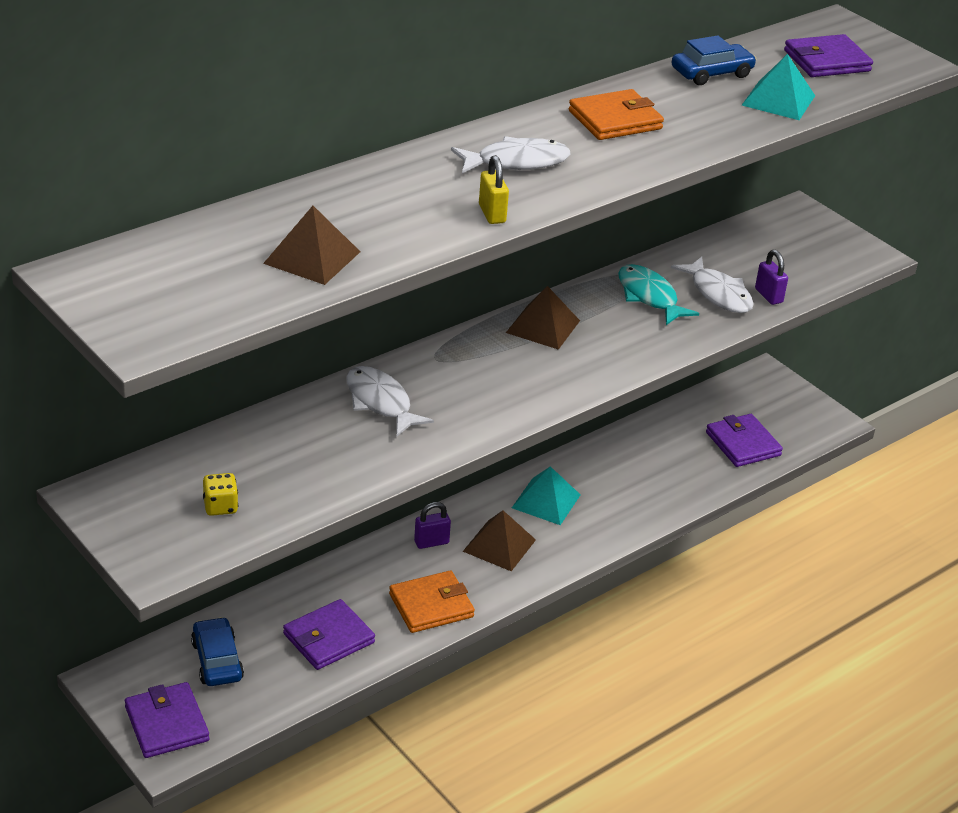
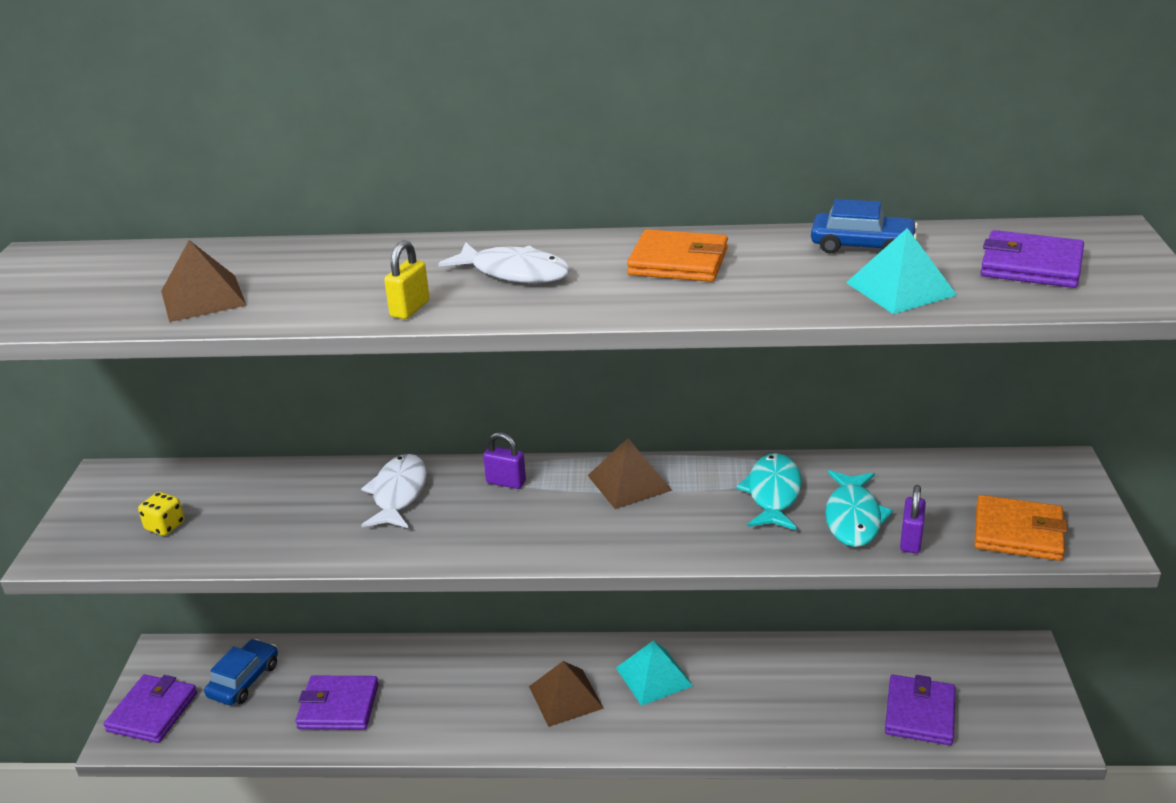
camera: 45 degrees right, 5 degrees down
(431, 542) = (513, 665): purple padlock -> purple padlock (506, 482)
(431, 605) = (447, 722): orange wallet -> orange wallet (1018, 533)
(718, 294) = (853, 517): white fish -> turquoise fish

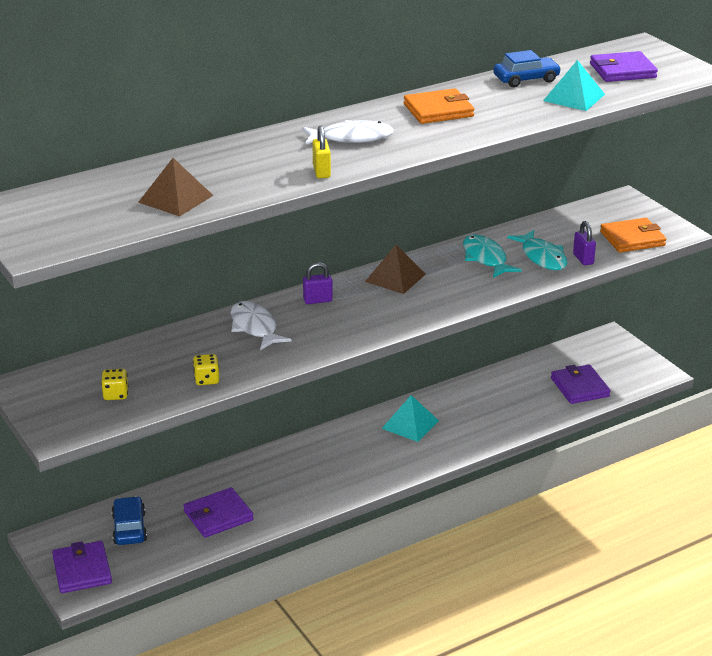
camera: 35 degrees left, 0 degrees up
(270, 544) = (206, 380): none -> yellow dice
(565, 697) = (366, 455): brown pyramid -> none

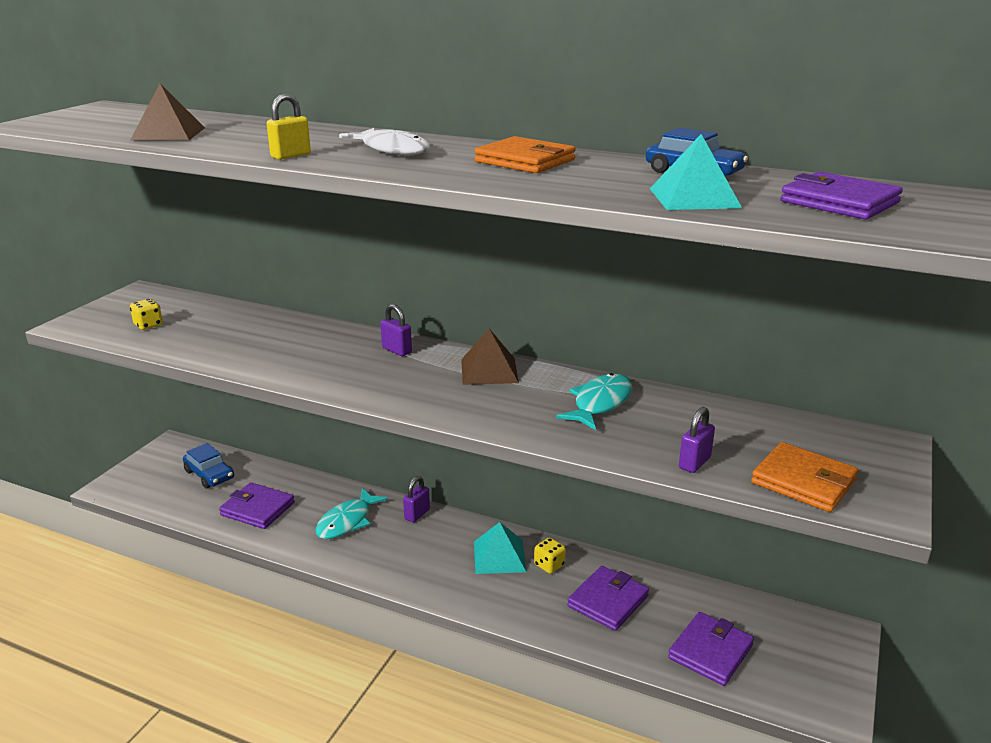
camera: 55 degrees right, 5 degrees down
(82, 570) = (139, 477): purple wallet -> purple wallet (608, 601)
(129, 528) = (209, 474): blue car -> blue car turned 90 degrees clockwise
(206, 380) = (202, 350): yellow dice -> yellow dice (549, 565)
(255, 327) = (315, 340): white fish -> none
(319, 441) = (417, 514): none -> purple padlock
(542, 257) = (656, 435): turquoise fish -> turquoise fish (347, 521)

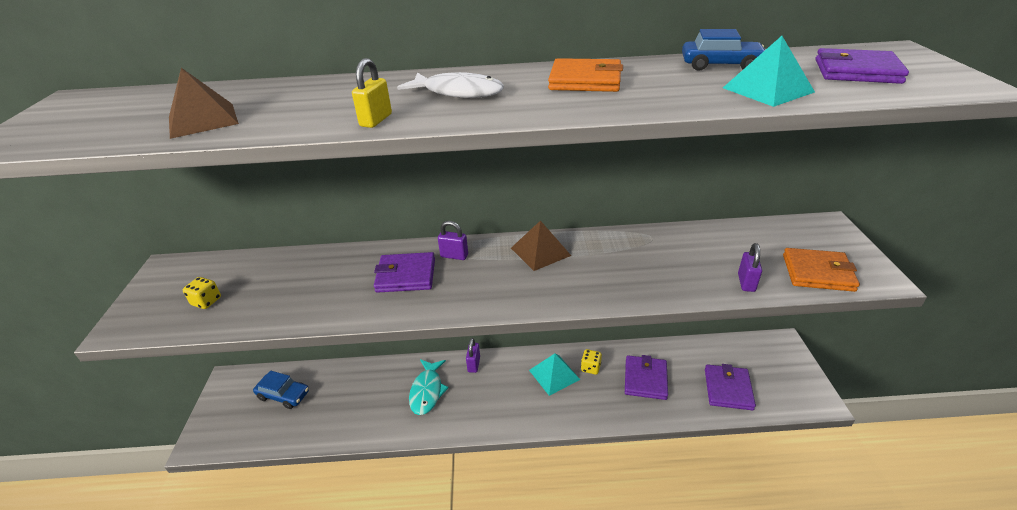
camera: 25 degrees left, 10 degrees up
(257, 509) = (348, 409): purple wallet -> purple wallet (406, 275)
(600, 403) = (641, 254): turquoise fish -> none

